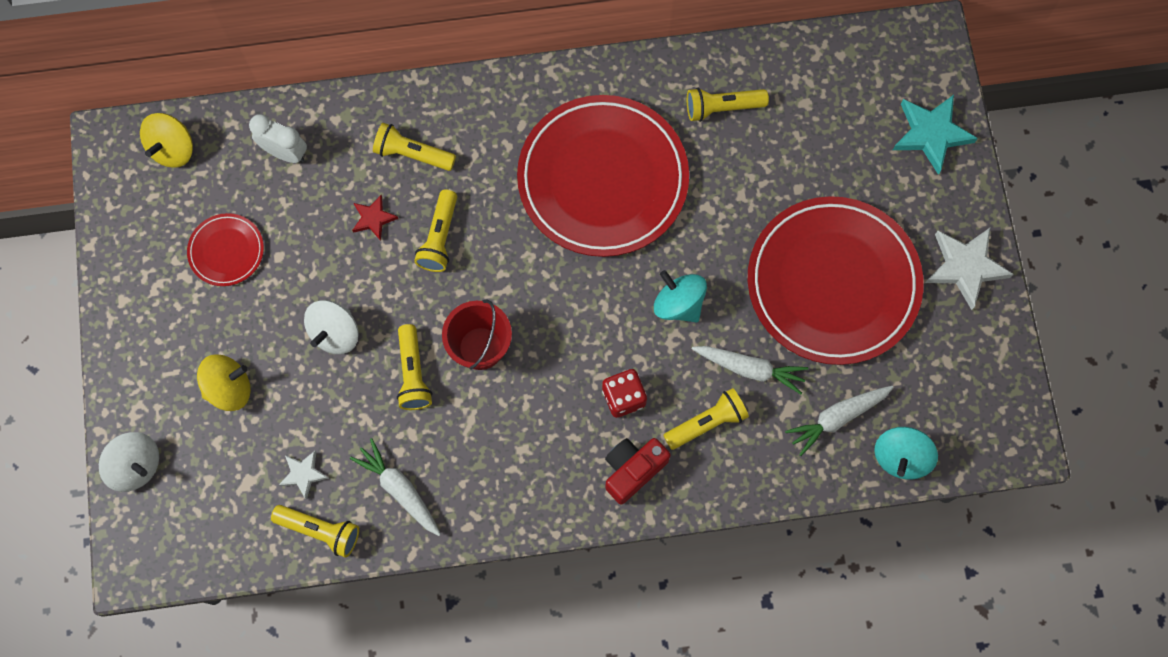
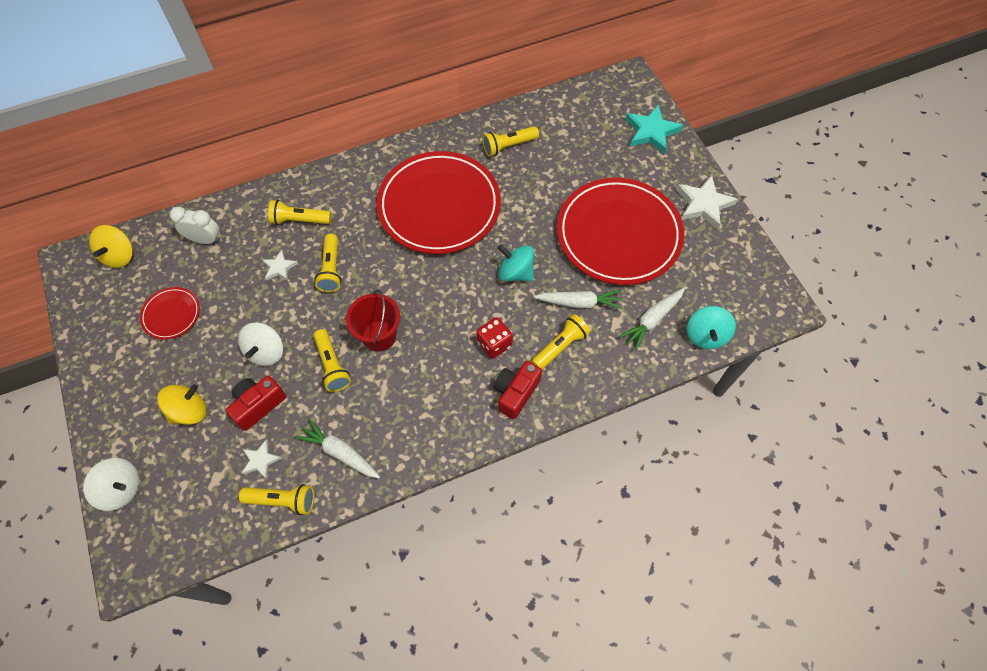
camera: 15 degrees left, 10 degrees down
(313, 402) = (258, 405): none -> red camera
(373, 218) = (279, 268): red star -> white star

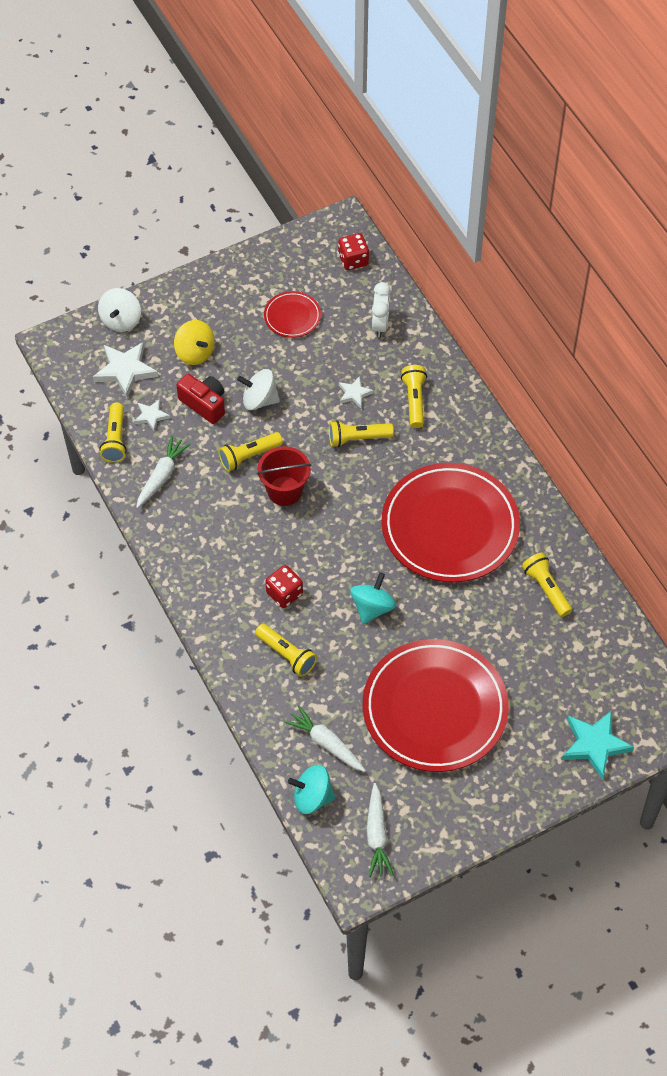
camera: 85 degrees right, 5 degrees down
(119, 255) = (353, 260): yellow spinning top -> red dice
(515, 393) = (231, 617): red camera -> none
(579, 303) = (341, 671): white carrot -> white carrot (377, 835)
(703, 204) = (490, 802): white star -> white star (125, 370)

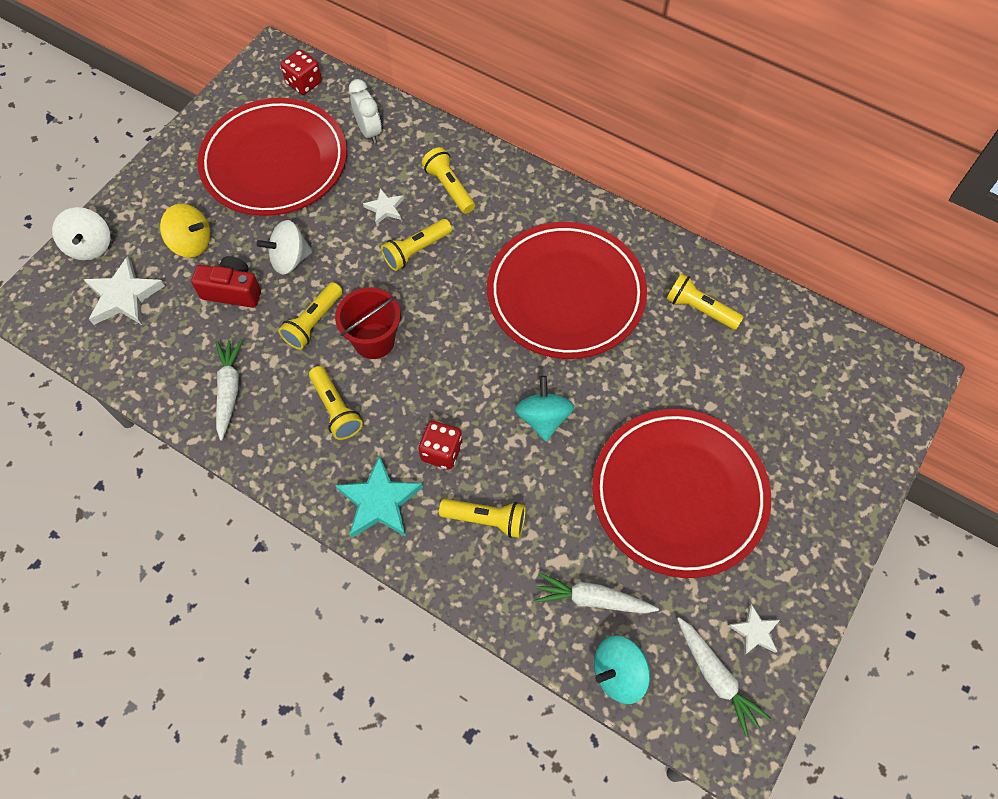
camera: 30 degrees left, 5 degrees up
(115, 439) = (153, 375): yellow flashlight -> yellow flashlight (335, 409)
(151, 416) = (180, 331): white star -> white star (754, 632)
(292, 316) = (275, 162): red plate -> red plate, size x2.27
(594, 744) = (857, 444): turquoise star -> turquoise star (379, 501)

